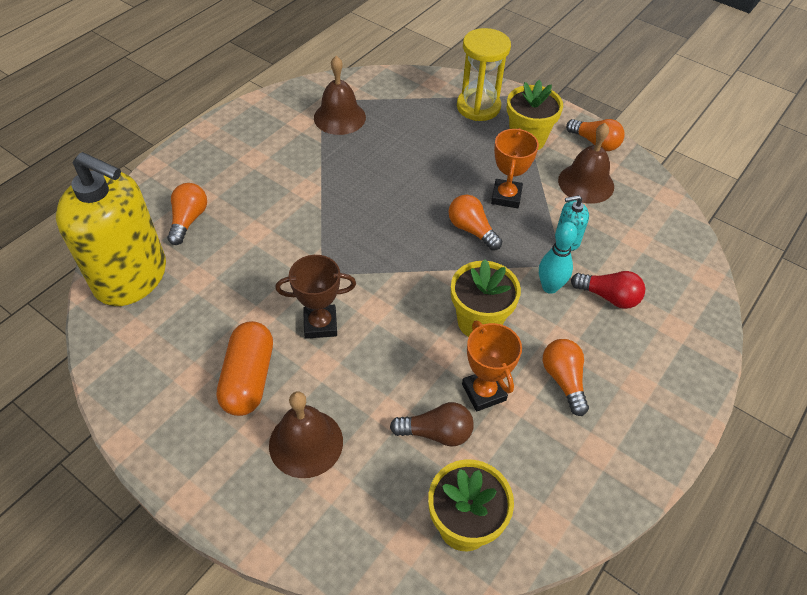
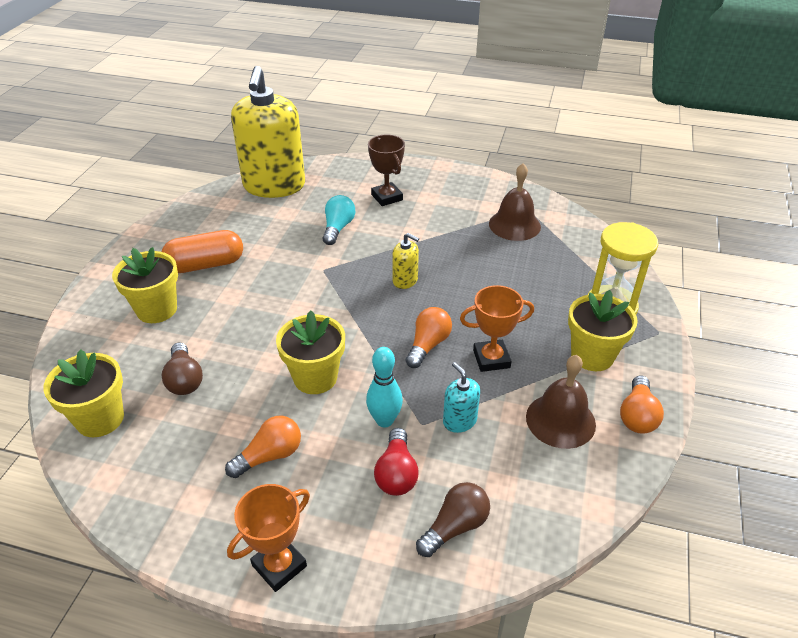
camera: 70 degrees right, 10 degrees down
(188, 220) = (341, 190): orange light bulb -> none
(258, 242) = (338, 228): none -> turquoise light bulb
(306, 443) = (157, 309): brown bell -> yellow flower pot
(320, 324) = (270, 284): brown trophy -> brown trophy (387, 197)
(376, 217) = (405, 280): none -> yellow soap dispenser
(483, 392) = (236, 400): orange trophy -> orange trophy (279, 565)
(667, 278) = (455, 527): none -> brown light bulb

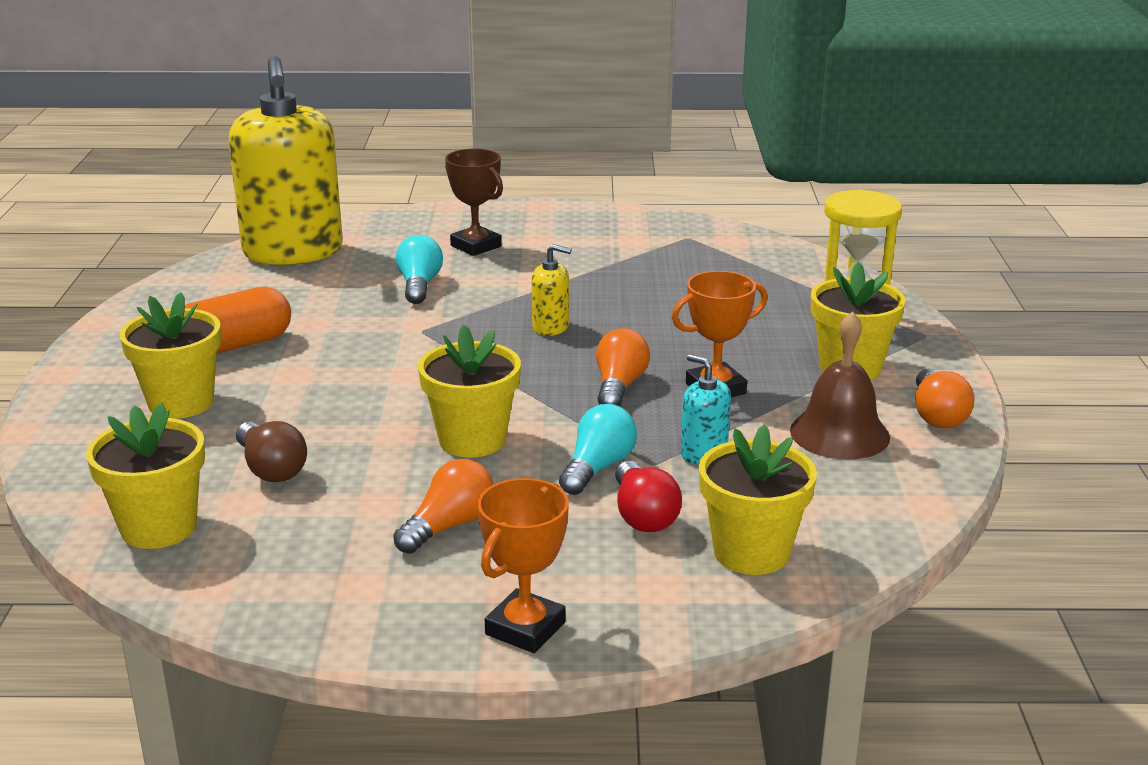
camera: 15 degrees left, 15 degrees down
(384, 420) = (598, 468): turquoise bowling pin -> turquoise light bulb
(455, 527) = (751, 552): brown light bulb -> yellow flower pot
(514, 225) = (678, 254): brown bell -> none

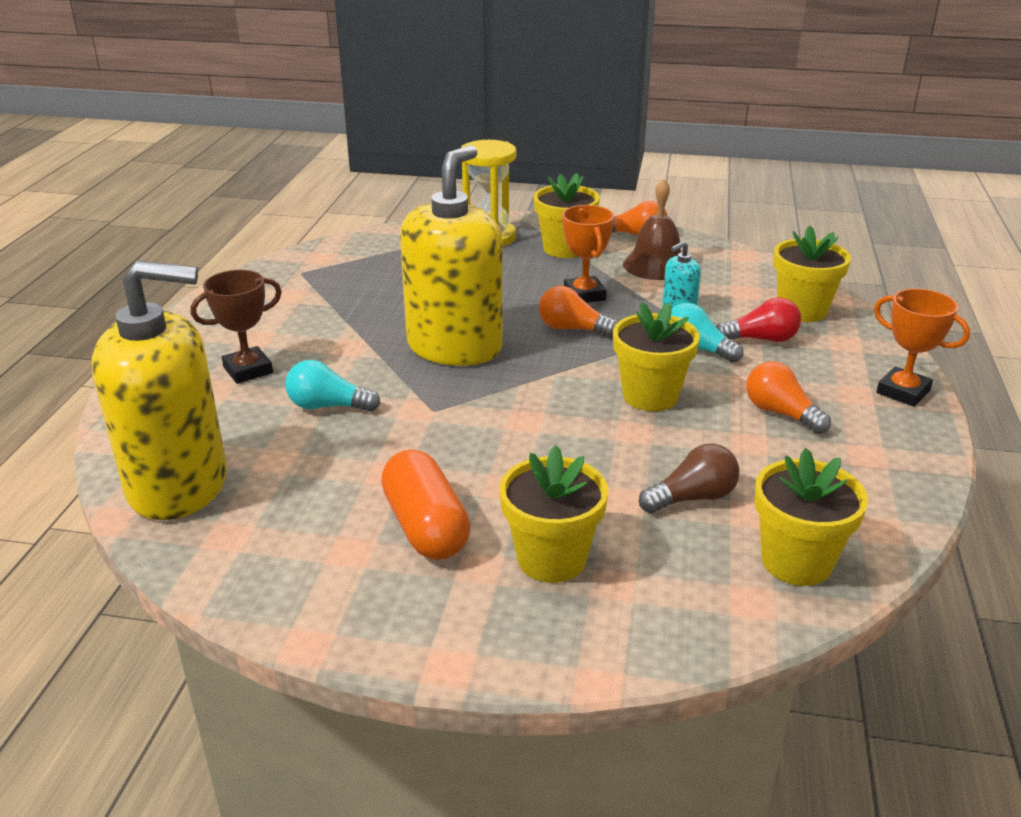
camera: 80 degrees left, 5 degrees up
(550, 327) = (455, 347): yellow soap dispenser -> yellow soap dispenser, size x2.47

